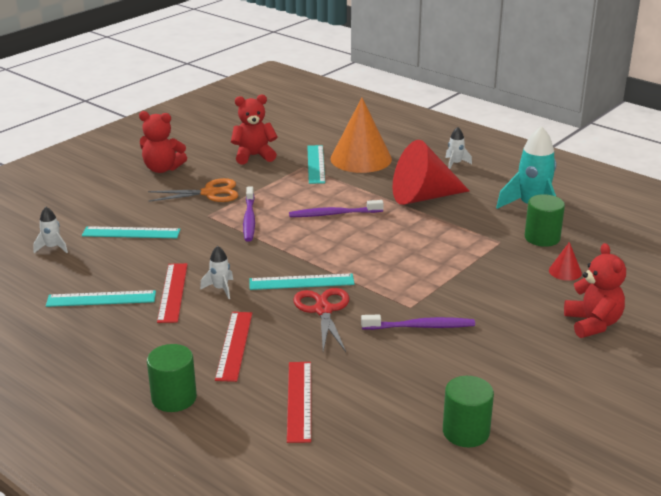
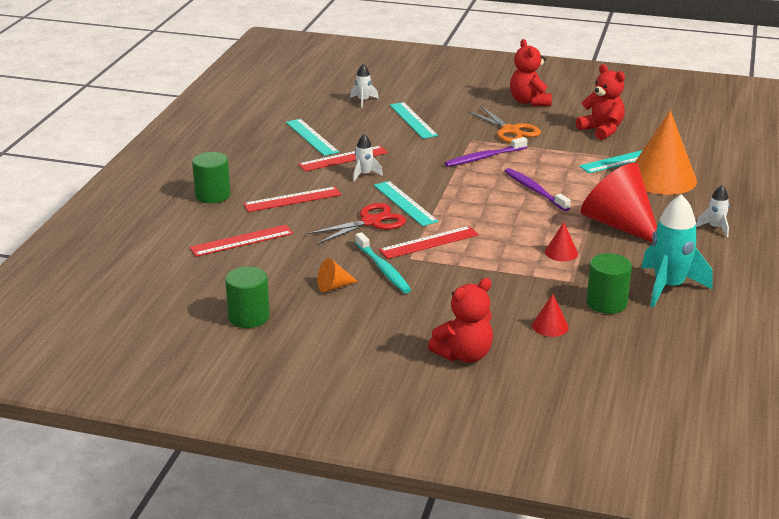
camera: 65 degrees right, 0 degrees up
(387, 289) = (429, 242): none -> red ruler
(420, 326) = (383, 269): purple toothbrush -> turquoise toothbrush
(436, 363) = (334, 286): none -> orange cone
(450, 233) = (561, 252): none -> red cone

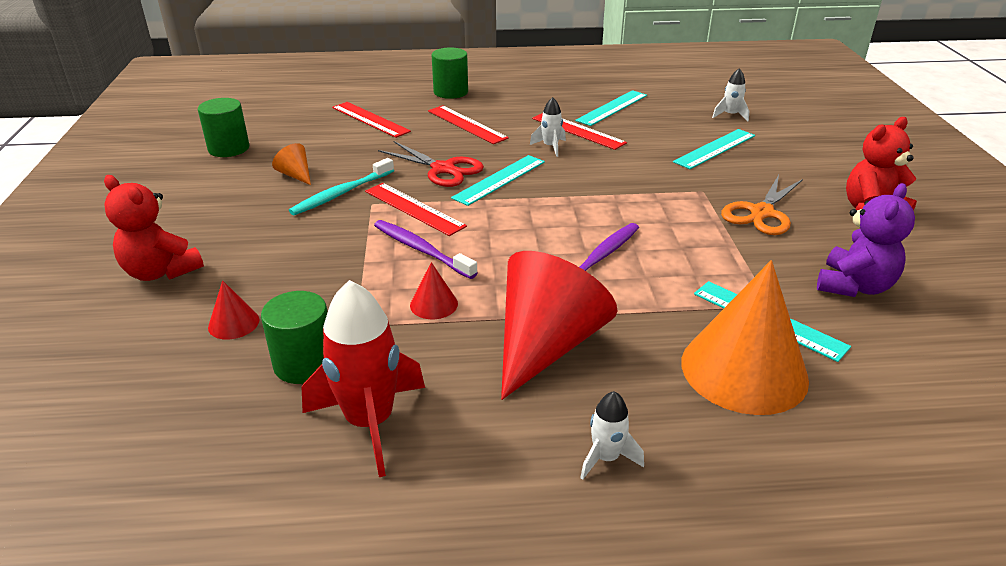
camera: 70 degrees right, 5 degrees up
(484, 157) = (662, 207): purple toothbrush -> purple toothbrush (421, 250)
(601, 130) = (854, 286): red teddy bear -> purple teddy bear
(668, 287) = (370, 422): turquoise rocket -> red rocket

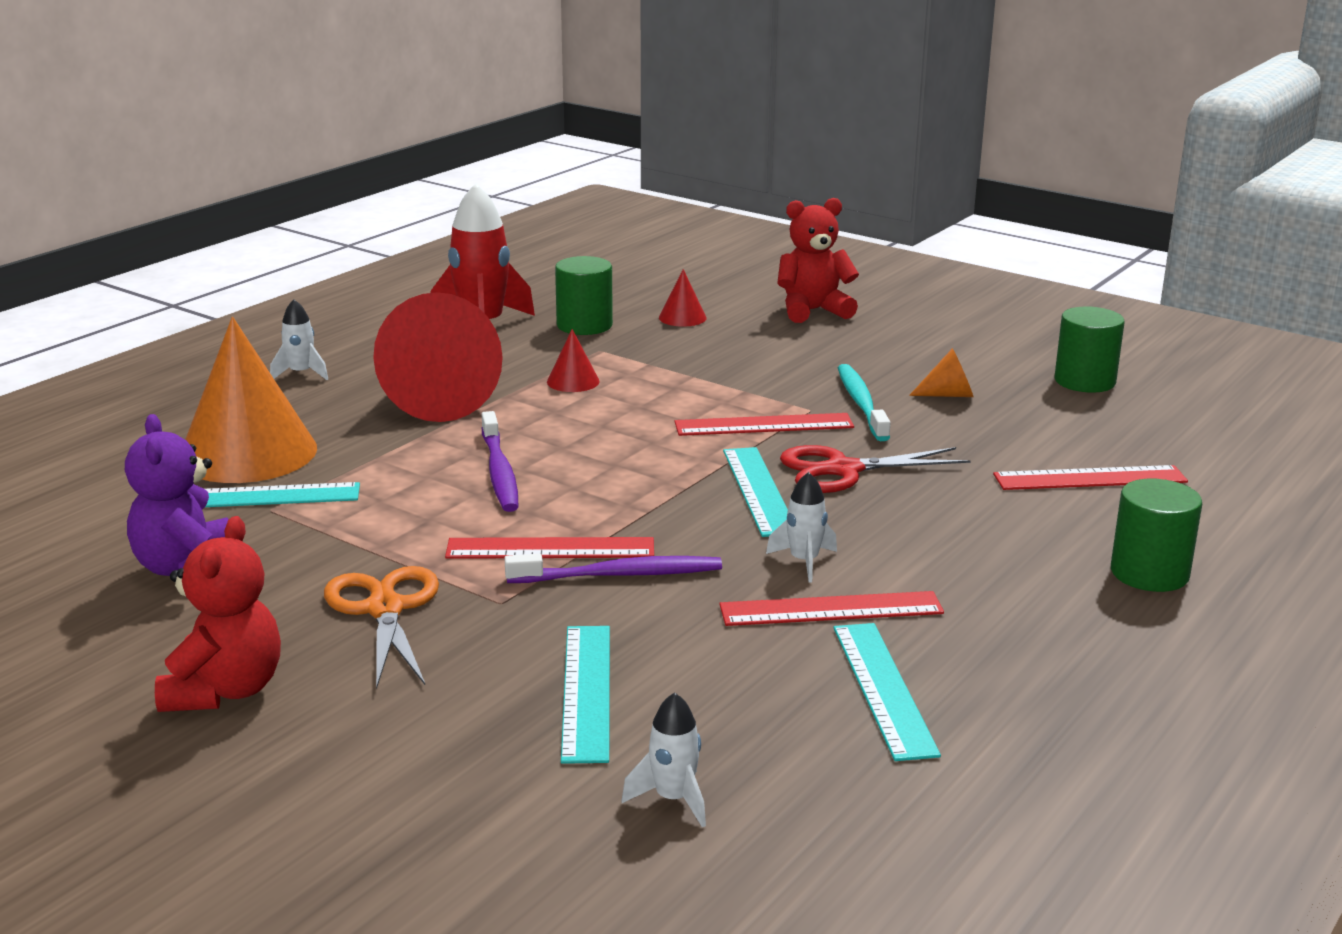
camera: 130 degrees right, 10 degrees down
(421, 250) = (670, 403): purple toothbrush -> purple toothbrush (618, 575)
(467, 124) = (978, 535): red ruler -> red ruler (550, 549)

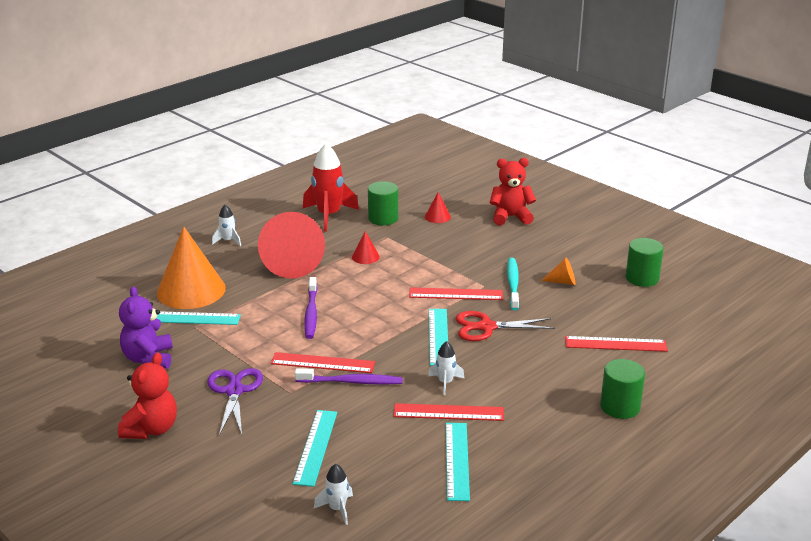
camera: 10 degrees right, 5 degrees up
(385, 609) = (234, 391): orange scissors -> purple scissors

